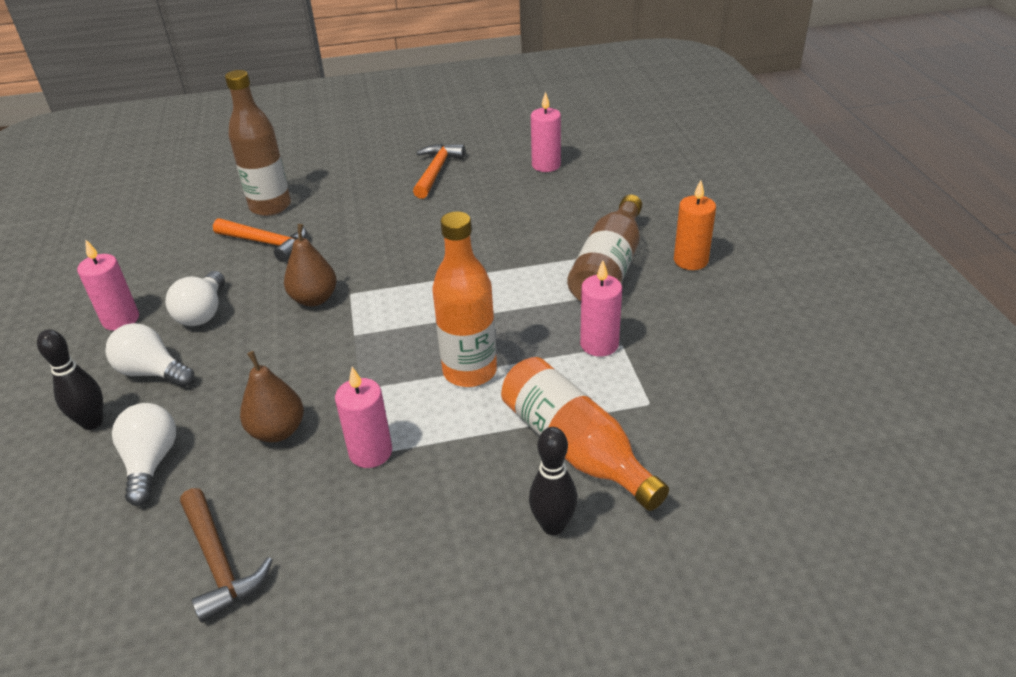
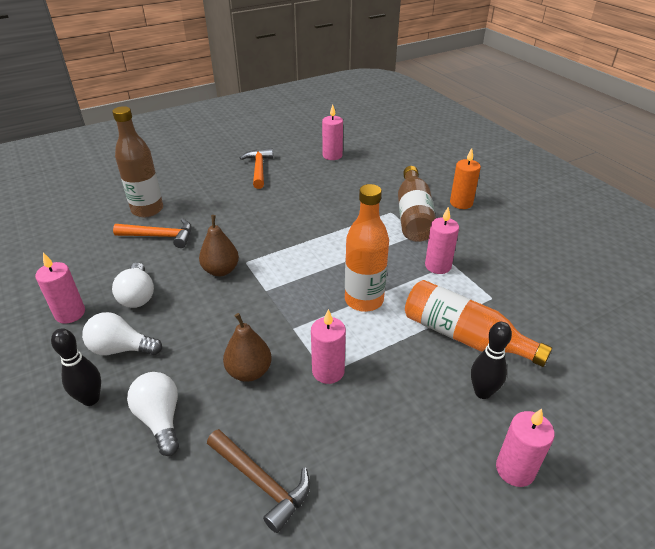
camera: 20 degrees left, 0 degrees up
(533, 633) = (515, 469): none -> pink candle

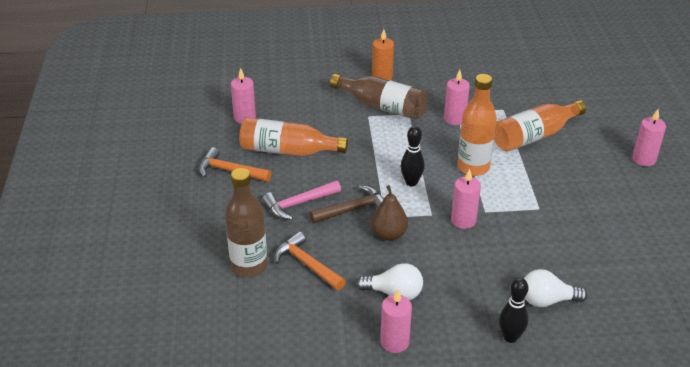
camera: 65 degrees left, 0 degrees up
(121, 349) = (460, 313): white light bulb -> none
(160, 236) = (307, 264): orange hammer -> orange hammer turned 75 degrees counterclockwise
(237, 211) = (299, 204): none -> pink hammer
(249, 371) = (520, 245): brown pear -> none
(261, 482) = (618, 262): brown hammer -> brown hammer (352, 209)
(304, 186) = (288, 151): none -> orange bottle
(328, 371) = (538, 207): pink candle -> pink candle (463, 220)
(482, 392) = (585, 148): black bowling pin -> black bowling pin (411, 182)

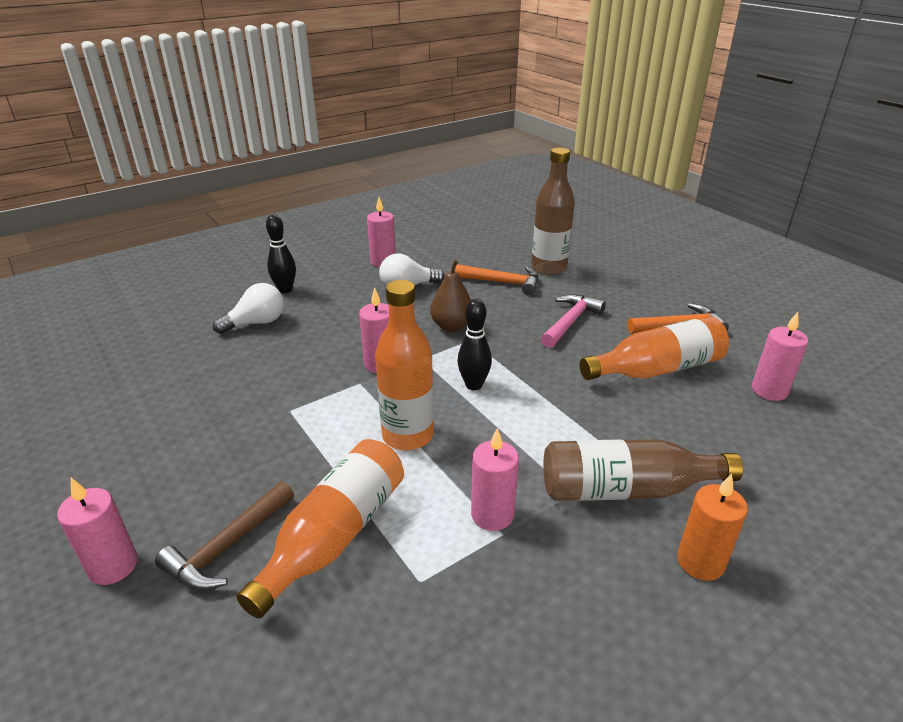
camera: 150 degrees right, 5 degrees down
(352, 209) = (511, 335): brown hammer -> brown hammer (228, 546)

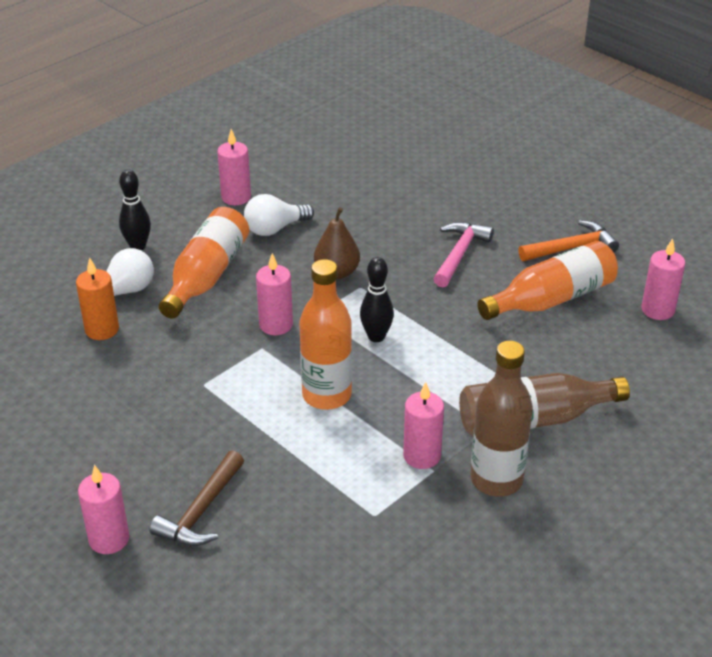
camera: 10 degrees left, 5 degrees up
(335, 536) = (291, 490): orange bottle -> orange bottle (206, 276)
(503, 282) = (378, 212): orange hammer -> none
(549, 268) = (425, 187): brown bottle -> brown bottle (496, 480)
(700, 562) = (598, 470): orange candle -> orange candle (102, 329)

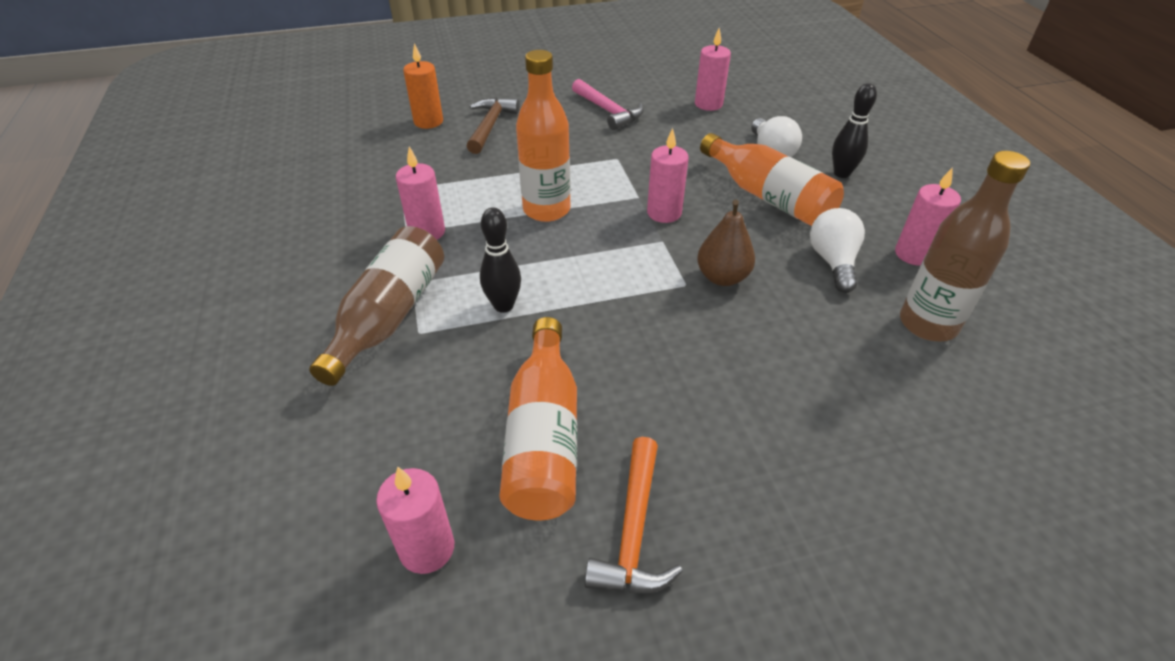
camera: 120 degrees right, 5 degrees up
(102, 329) = (724, 132): orange candle -> orange candle (428, 122)
(109, 539) = (505, 93): pink candle -> pink candle (708, 104)
(201, 511) = (490, 126): brown hammer -> brown hammer turned 45 degrees clockwise
(376, 337) = (597, 265): black bowling pin -> black bowling pin (503, 305)
(459, 254) = (695, 392): pink hammer -> pink hammer (608, 111)
(496, 480) = (356, 260): brown bottle -> brown bottle (927, 324)

